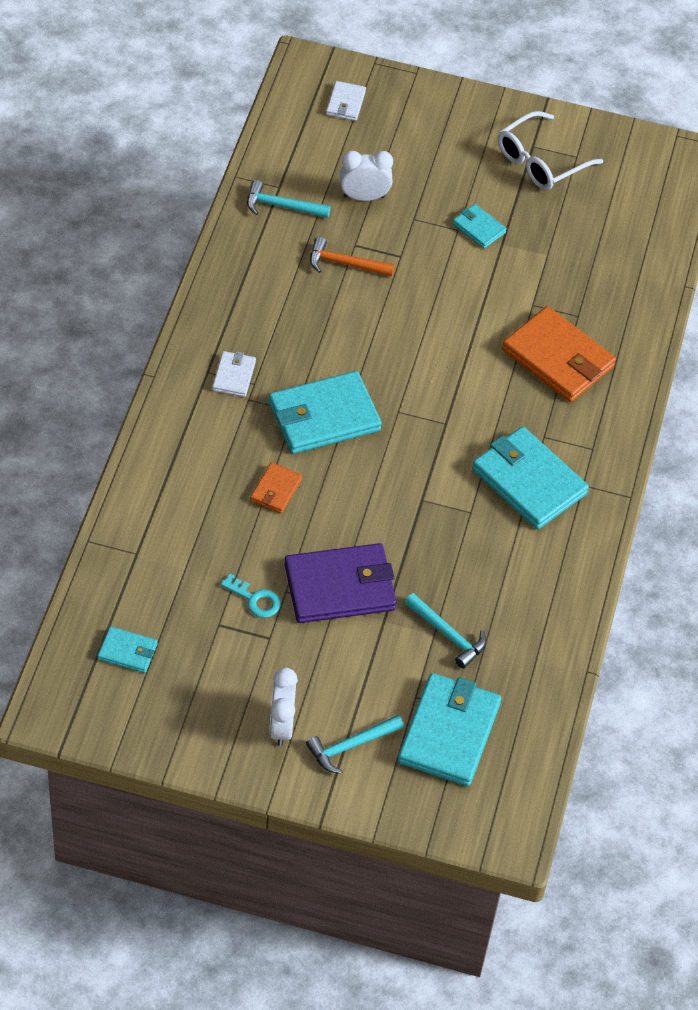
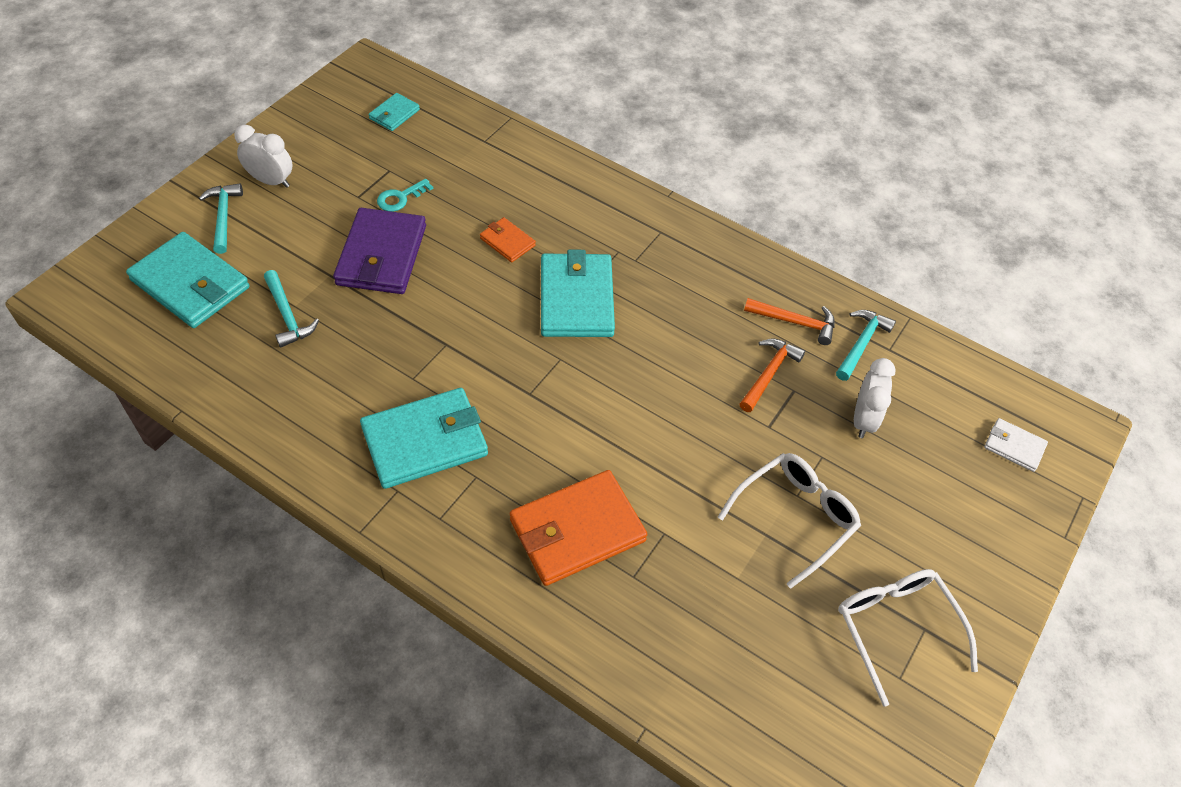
camera: 110 degrees right, 0 degrees up
(234, 376) = (649, 248): white wallet -> none
(278, 254) = (795, 322): none -> orange hammer
(448, 634) = (287, 315): turquoise hammer -> turquoise hammer turned 90 degrees counterclockwise
(478, 228) = (795, 518): turquoise wallet -> white glasses

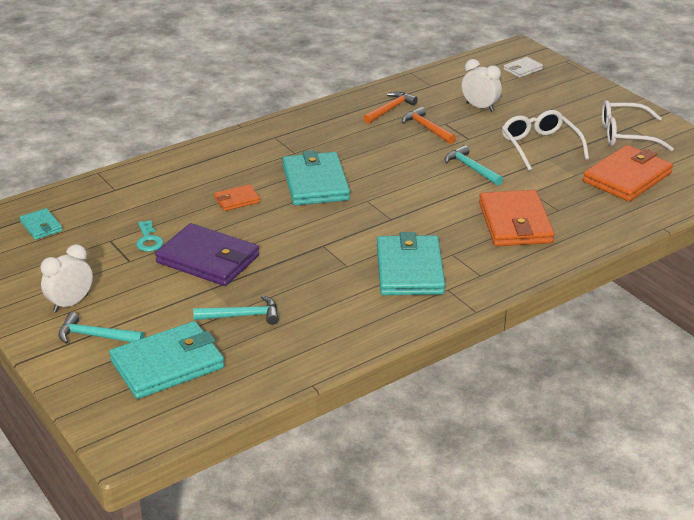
camera: 65 degrees left, 20 degrees down
(576, 299) = (315, 183): turquoise wallet -> turquoise wallet turned 60 degrees clockwise
(767, 652) = (627, 177): none -> orange wallet
(861, 343) = (421, 93): turquoise hammer -> turquoise hammer (471, 168)

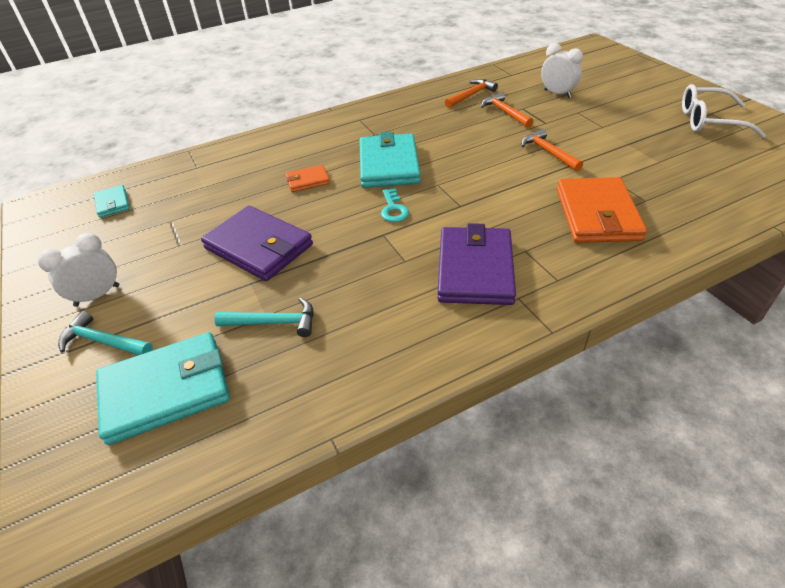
camera: 10 degrees right, 10 degrees up
(148, 240) = (207, 221): turquoise key -> turquoise key (393, 209)
(409, 270) = (475, 269): turquoise wallet -> purple wallet
(471, 168) = (548, 152): turquoise hammer -> orange hammer
(523, 69) = (597, 61): white wallet -> none
(540, 146) = (619, 131): white glasses -> none
(627, 177) = (718, 165): orange wallet -> none

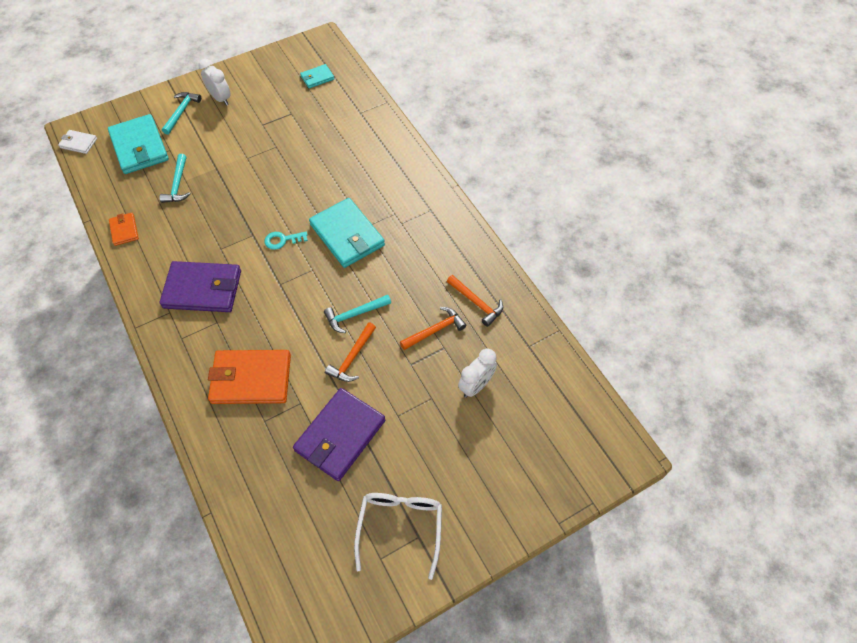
camera: 85 degrees right, 15 degrees up
(108, 507) = (78, 143): none -> white wallet
(259, 247) = (252, 166): purple wallet -> purple wallet (340, 435)
(307, 181) = (330, 183): orange wallet -> orange wallet (124, 230)
(388, 164) = (347, 235): turquoise wallet -> turquoise wallet turned 60 degrees clockwise
(495, 154) = (355, 315): none -> turquoise hammer
(548, 152) = (352, 358): orange hammer -> orange hammer turned 150 degrees clockwise

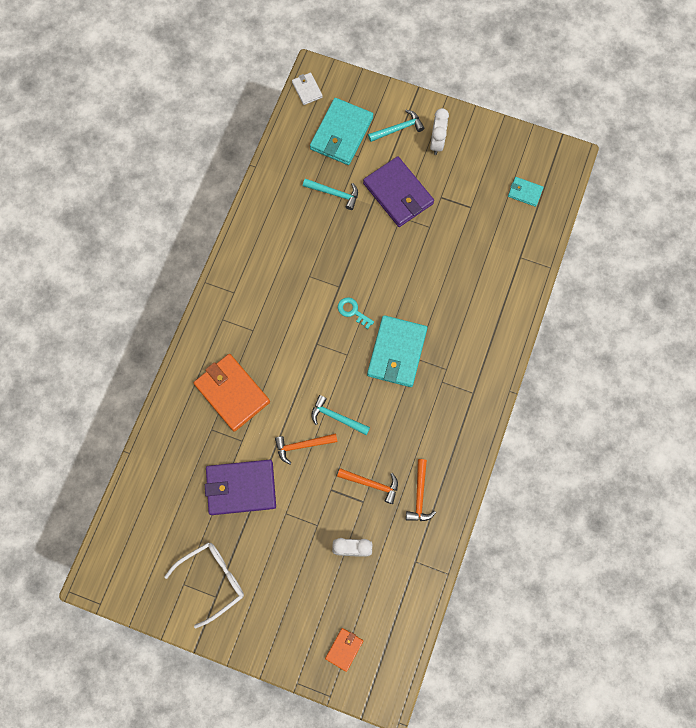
camera: 50 degrees right, 15 degrees up
(124, 230) = (267, 198): orange wallet -> orange wallet (344, 649)
(178, 184) = (334, 193): turquoise hammer -> turquoise hammer turned 120 degrees counterclockwise
(203, 289) = (268, 296): purple wallet -> purple wallet (398, 193)

